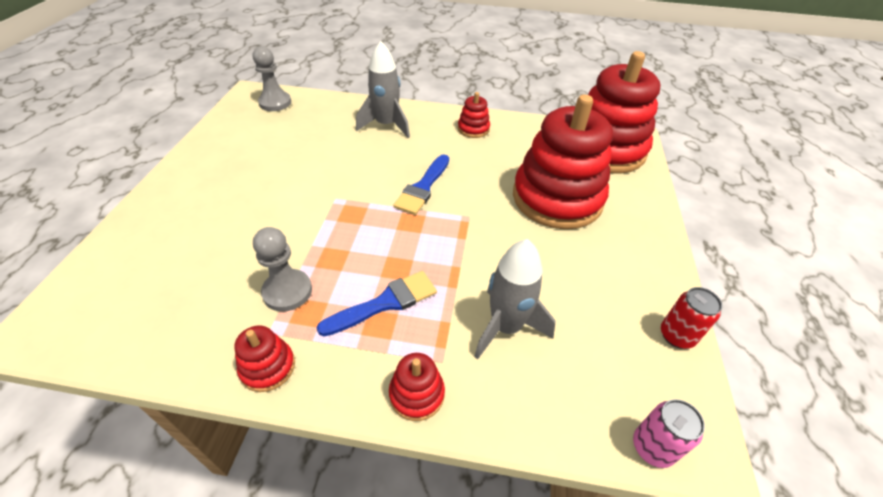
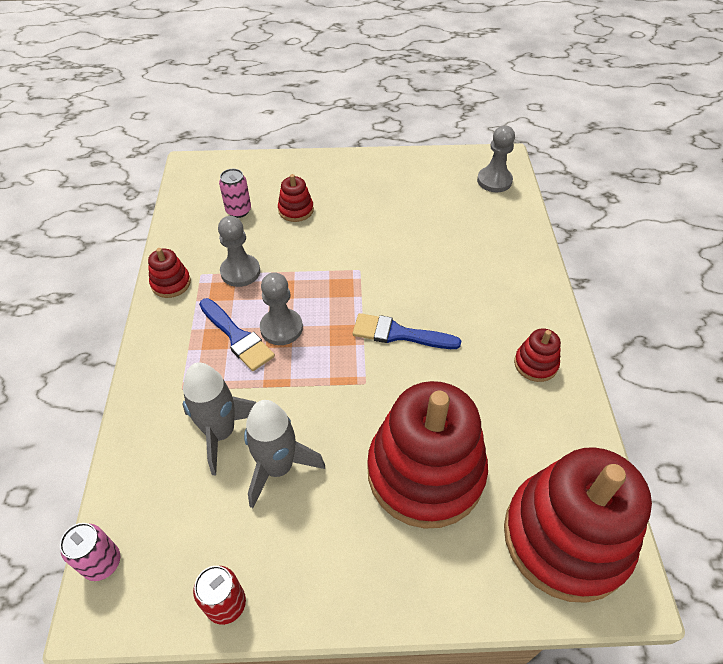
camera: 80 degrees right, 5 degrees up
(178, 284) = (238, 211): none -> pink can
(386, 125) = (499, 278): grey rocket -> grey rocket (278, 468)
(386, 264) = (281, 328): none -> grey pawn
(417, 394) = (151, 377): red stacking toy -> red stacking toy (296, 210)

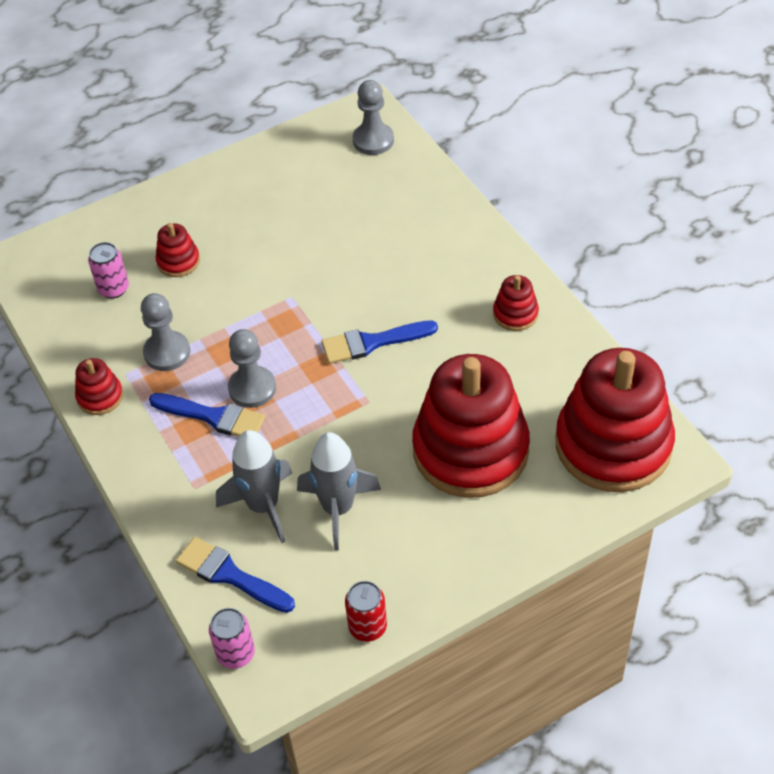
camera: 25 degrees left, 0 degrees up
(152, 482) = (229, 575): none -> blue brush

